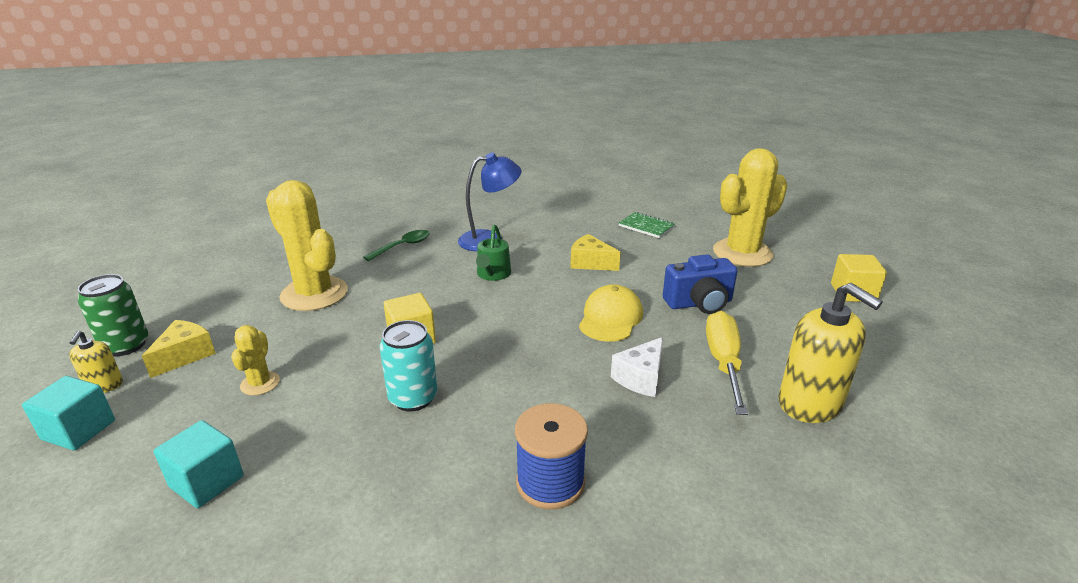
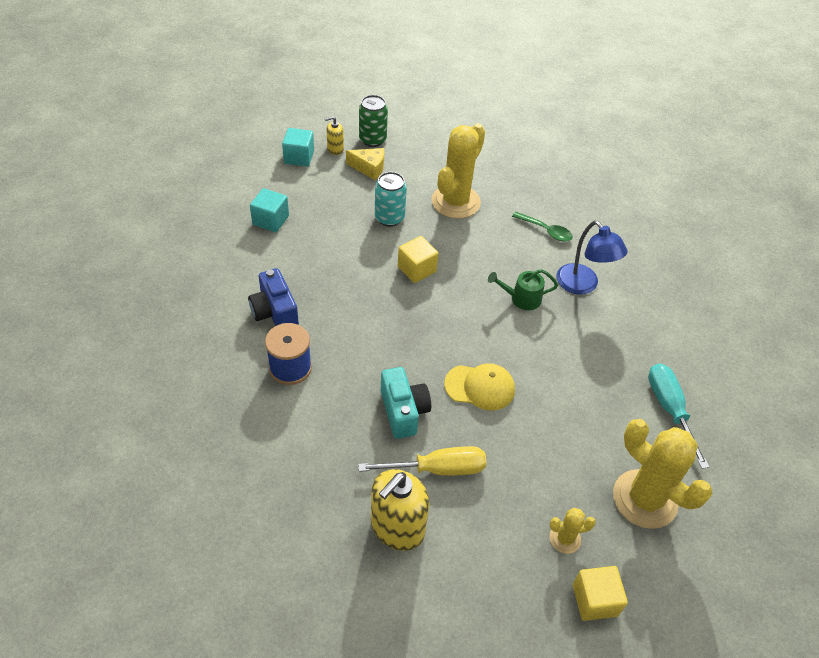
camera: 75 degrees right, 20 degrees up
(260, 383) = (351, 211): yellow cactus -> yellow cactus (565, 539)
(413, 398) = (353, 286): turquoise can -> turquoise can (389, 218)
(590, 263) = (569, 365): yellow cheese -> none
(641, 378) = (403, 411): white cheese -> turquoise camera
(646, 226) = (669, 408): green notebook -> turquoise screwdriver
(699, 303) = (525, 454): blue camera -> blue camera (275, 312)

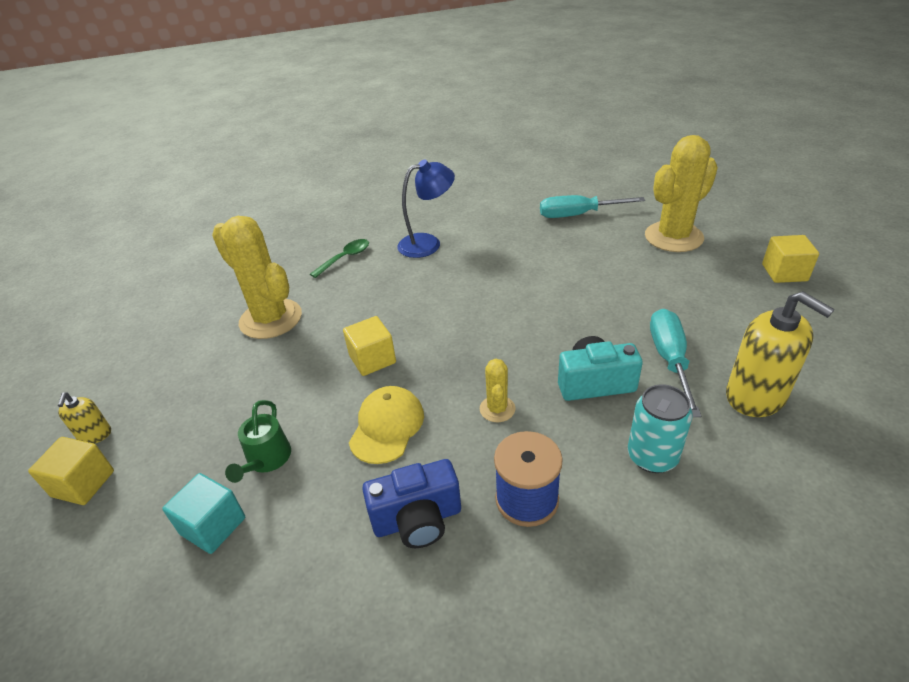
camera: 75 degrees left, 10 degrees down
(299, 157) = (83, 484): turquoise cube -> yellow cube
(369, 168) = (163, 397): yellow cheese -> none
(372, 140) = (105, 391): green can -> none
(389, 218) = (272, 380): turquoise can -> turquoise can (652, 456)
(438, 469) = (669, 359): yellow screwdriver -> turquoise screwdriver
(480, 387) = (557, 320): yellow cap -> yellow cap (387, 426)
(521, 298) = (437, 282): green watering can -> green watering can (266, 460)
(565, 539) = (728, 282): yellow cactus -> yellow cactus (497, 409)

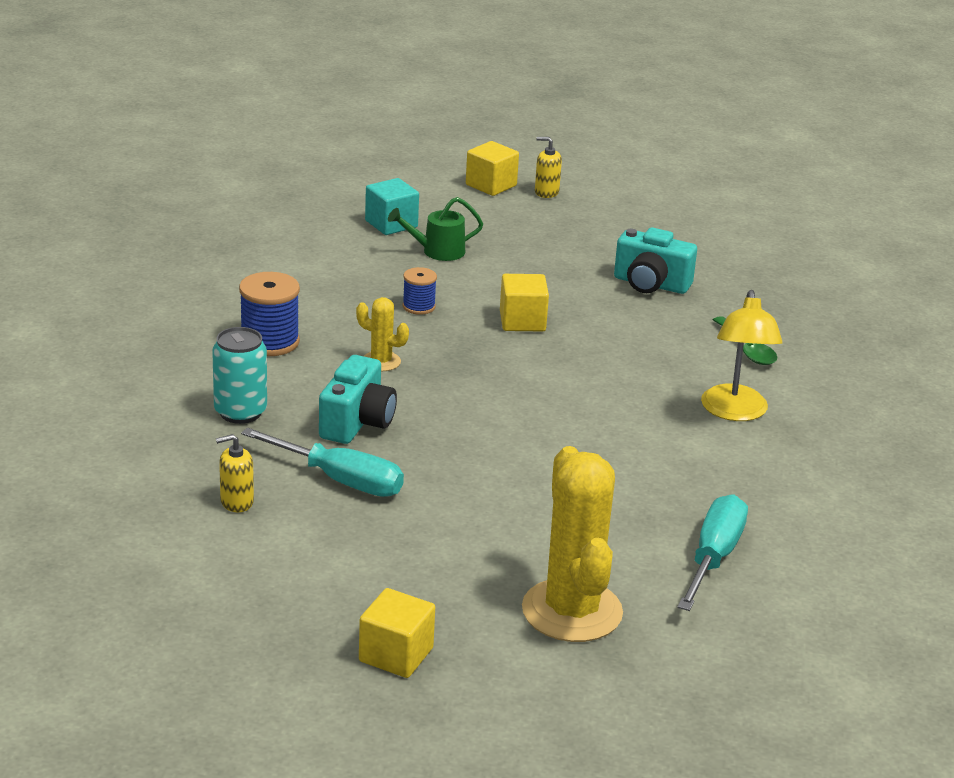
camera: 110 degrees right, 10 degrees down
(266, 460) = (437, 251): green watering can -> green watering can turned 45 degrees counterclockwise
(271, 319) = (650, 284): yellow cactus -> turquoise camera
(387, 426) = (419, 306): yellow cap -> blue spool
(417, 519) = (305, 295): blue camera -> none
(428, 243) = (735, 412): blue lamp -> yellow lamp
(755, 396) = (236, 502): yellow soap dispenser -> yellow soap dispenser, size x0.50

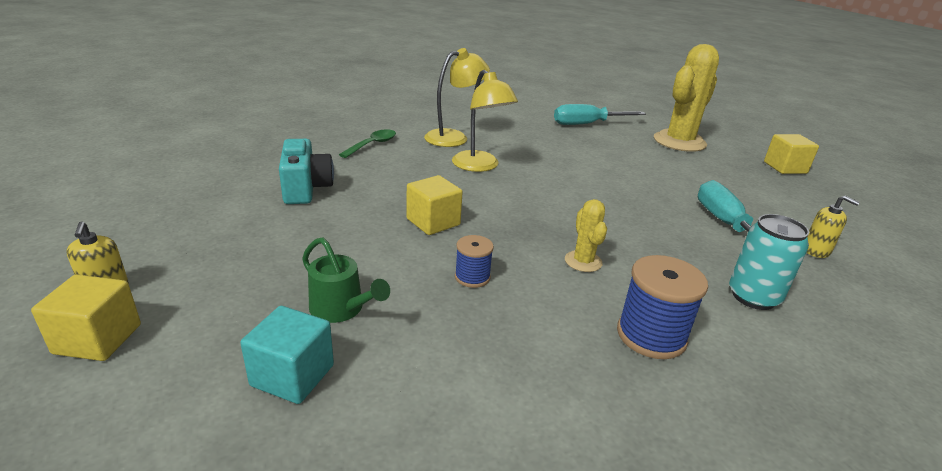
camera: 125 degrees left, 0 degrees up
(357, 422) = (667, 241): turquoise camera -> none
(626, 394) = (480, 166): none -> yellow lamp

